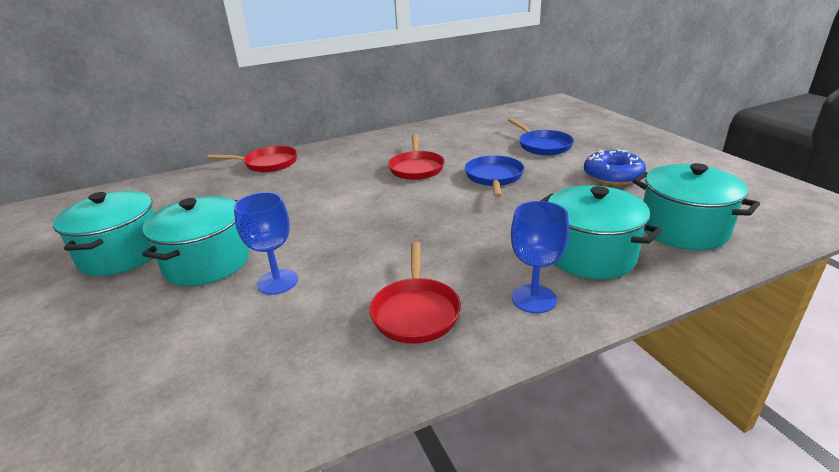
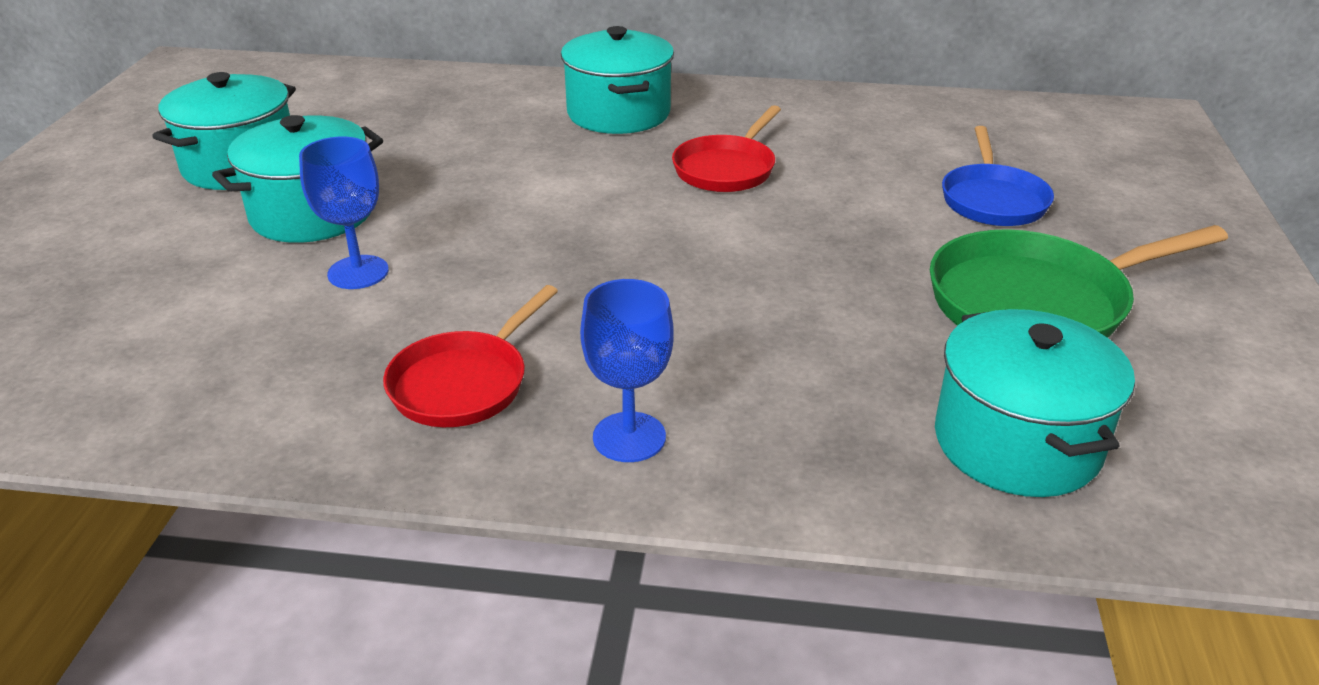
camera: 30 degrees right, 5 degrees up
(267, 164) = (529, 88): red pan -> none
(494, 177) = (825, 229): blue pan -> none
(590, 255) = (798, 414): turquoise pot -> turquoise pot (618, 113)
(613, 176) = (1037, 302): blue donut -> green pan

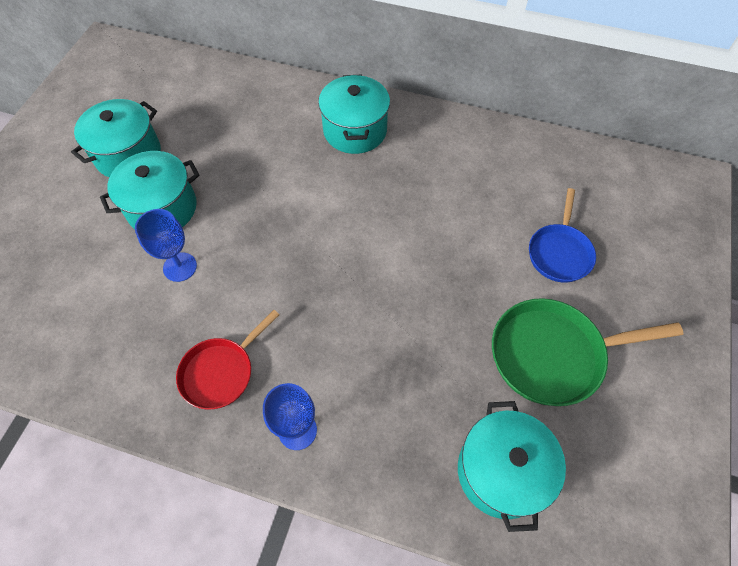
camera: 10 degrees right, 25 degrees up
(727, 168) = (407, 198): red pan -> none

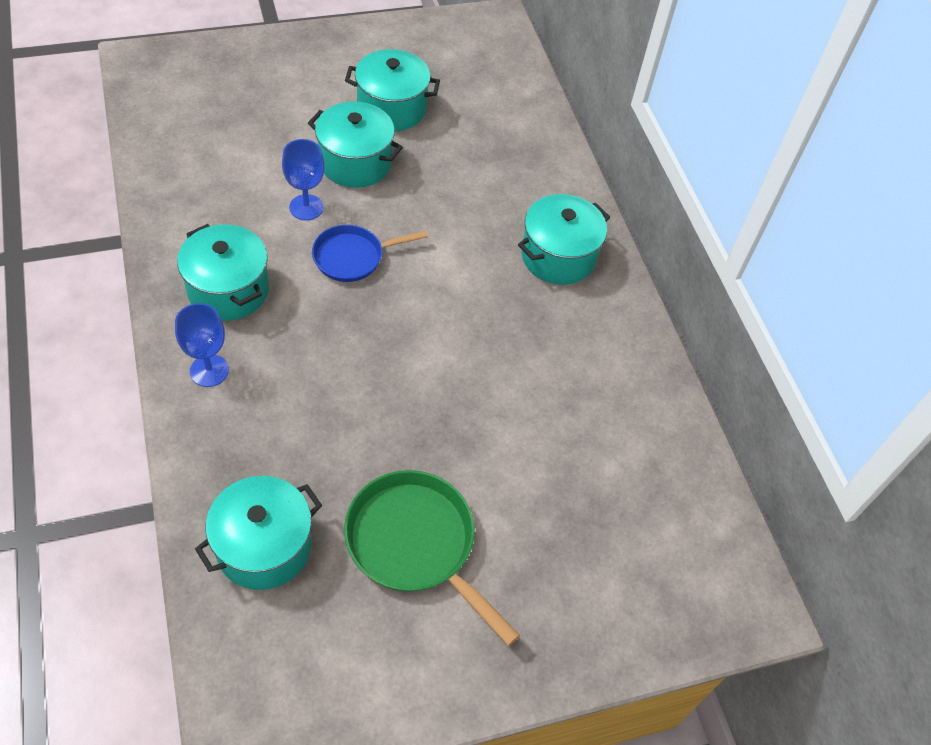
camera: 50 degrees right, 5 degrees down
(221, 372) = (228, 290): red pan -> turquoise pot
(559, 252) = (545, 503): blue pan -> blue pan (353, 257)

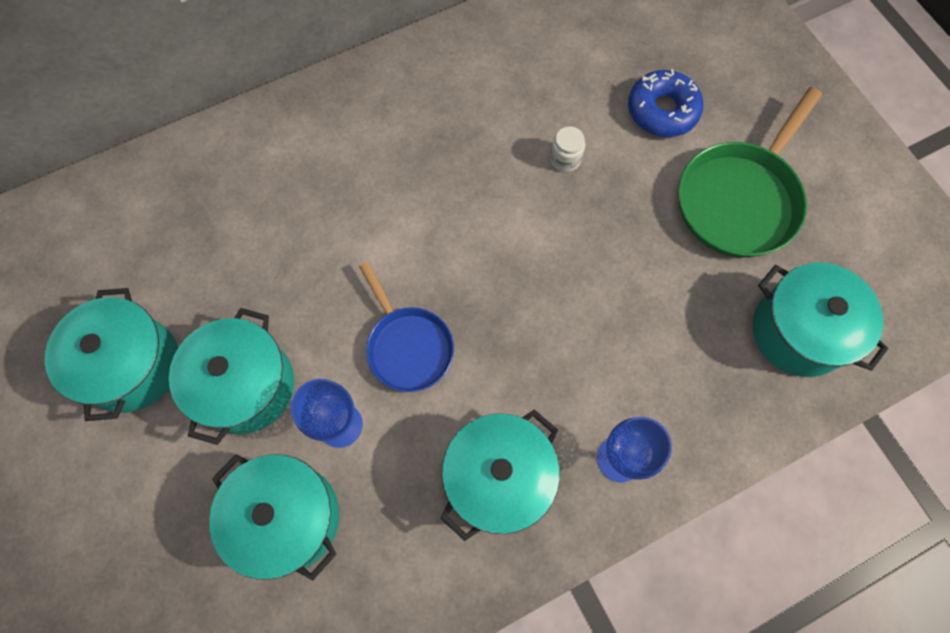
camera: 95 degrees left, 15 degrees up
(496, 406) = (565, 159): none -> white jar
(533, 505) = (662, 110): none -> blue donut
(558, 256) = (350, 132): turquoise pot -> turquoise pot (288, 517)

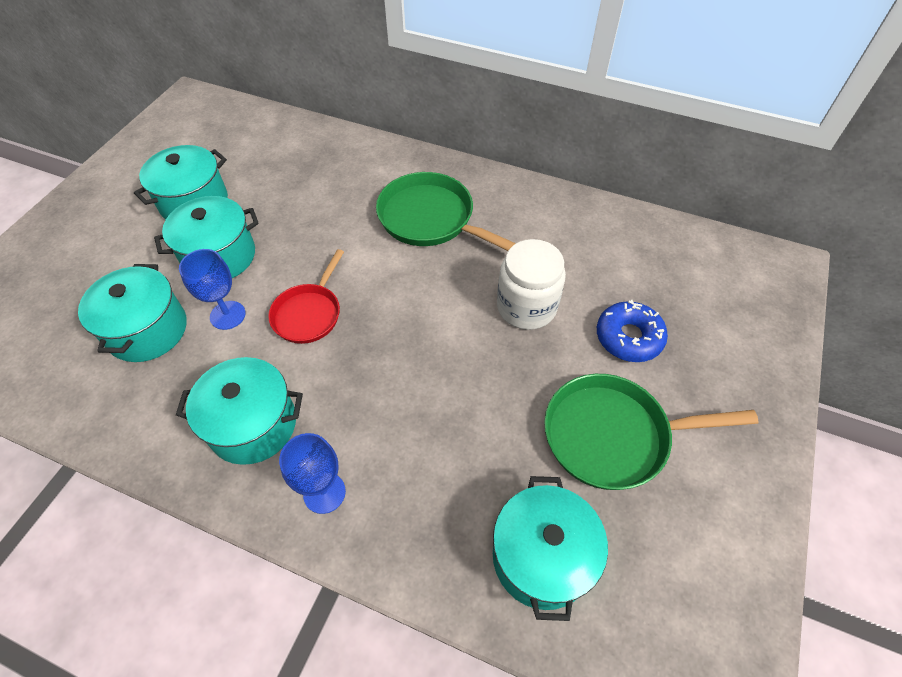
camera: 50 degrees right, 15 degrees down
(388, 155) = (431, 219): none -> green pan
(408, 346) = (309, 313): blue pan -> red pan
(565, 159) = (526, 307): white jar -> white jar, size x2.18

